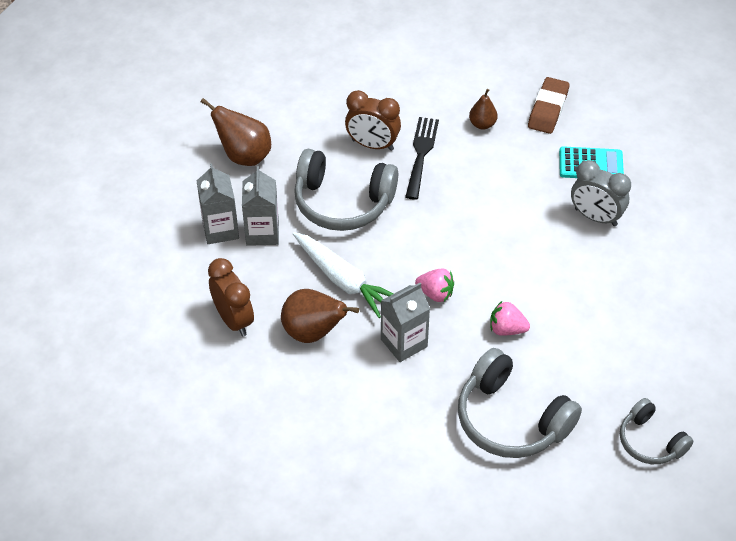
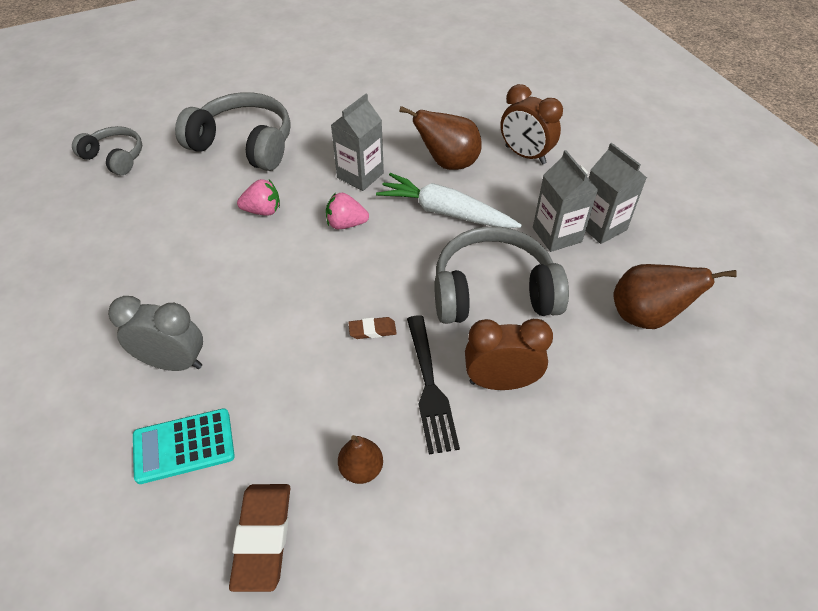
camera: 160 degrees right, 0 degrees up
(445, 200) = (372, 330): none -> brown eraser

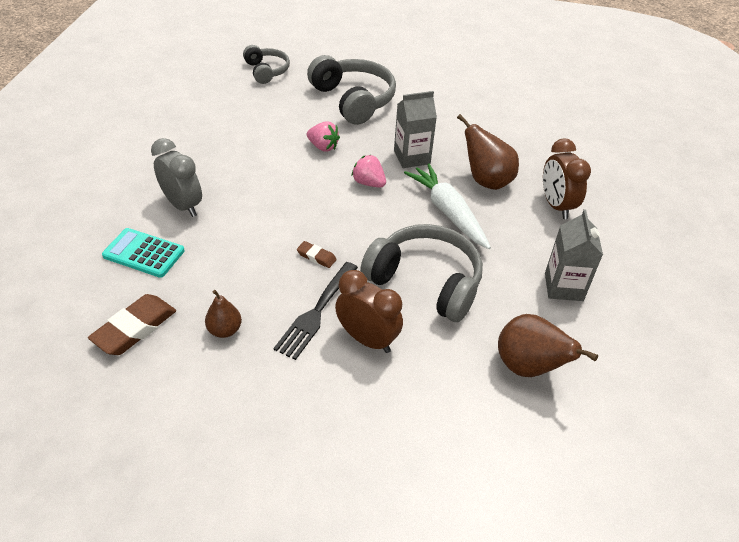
camera: 35 degrees right, 5 degrees down
(557, 235) = (518, 272): grey carton -> none

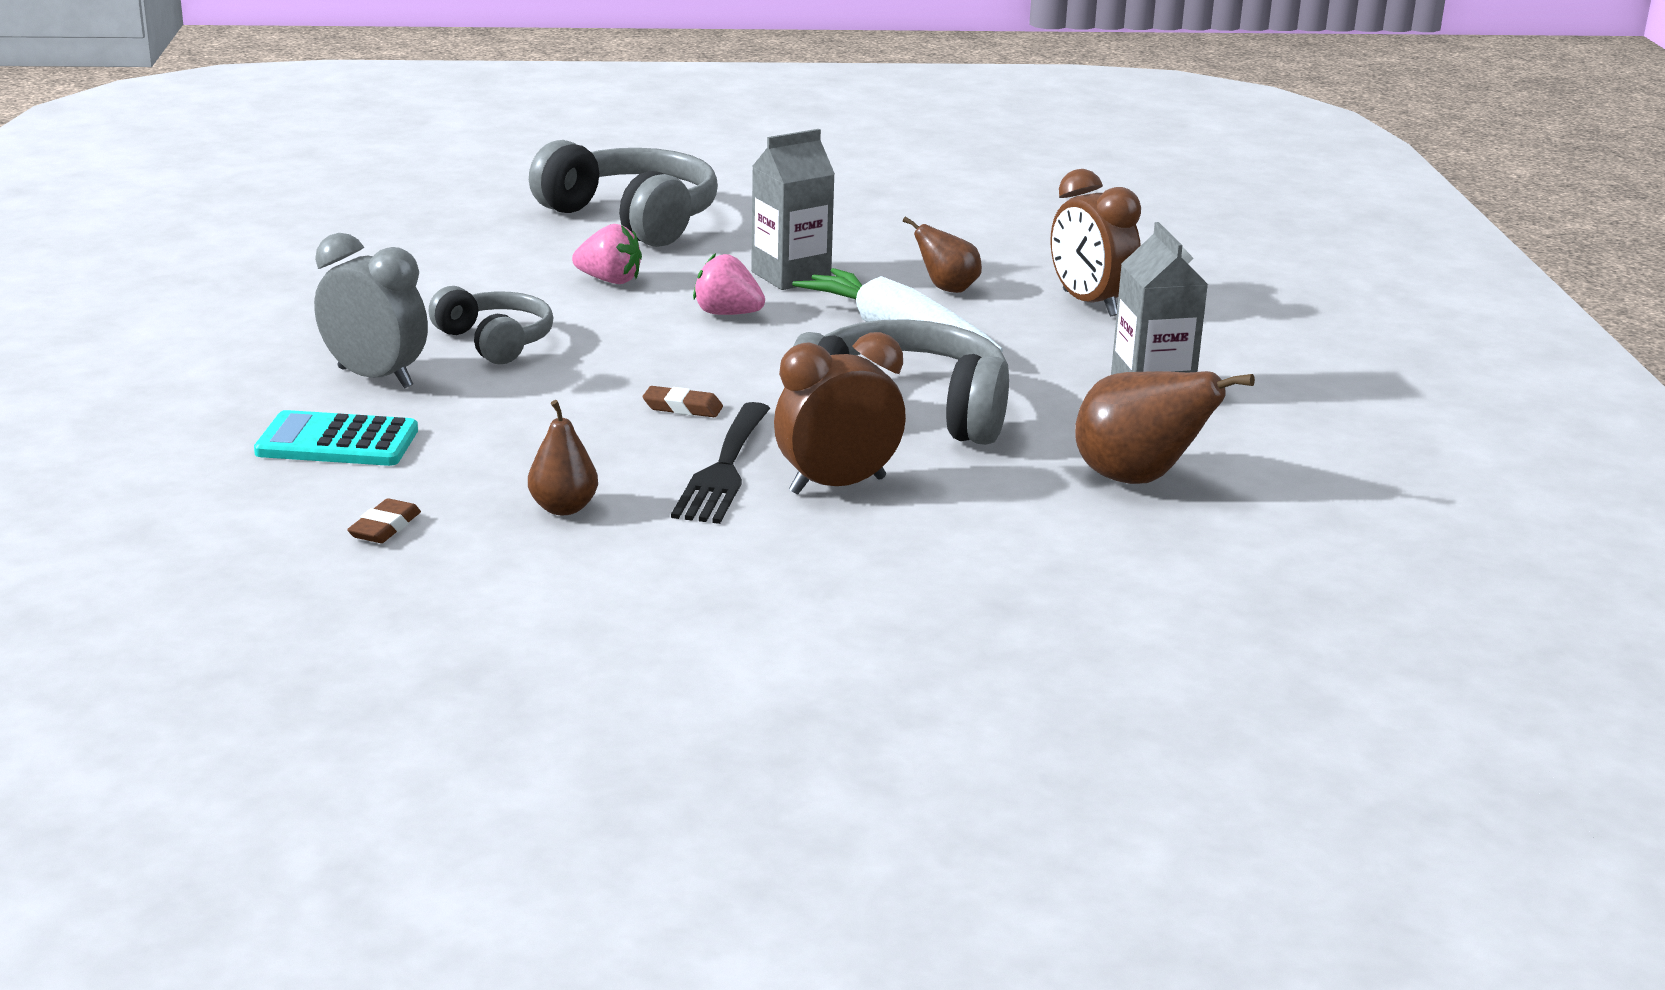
camera: 15 degrees left, 20 degrees down
(135, 328) = (385, 527): brown eraser -> brown eraser, size x0.52
(266, 71) = (429, 199): grey headphones -> grey headphones (495, 342)
(367, 339) = (837, 486): brown clock -> brown clock turned 45 degrees counterclockwise
(486, 181) = (947, 289): brown pear -> brown pear, size x0.59

